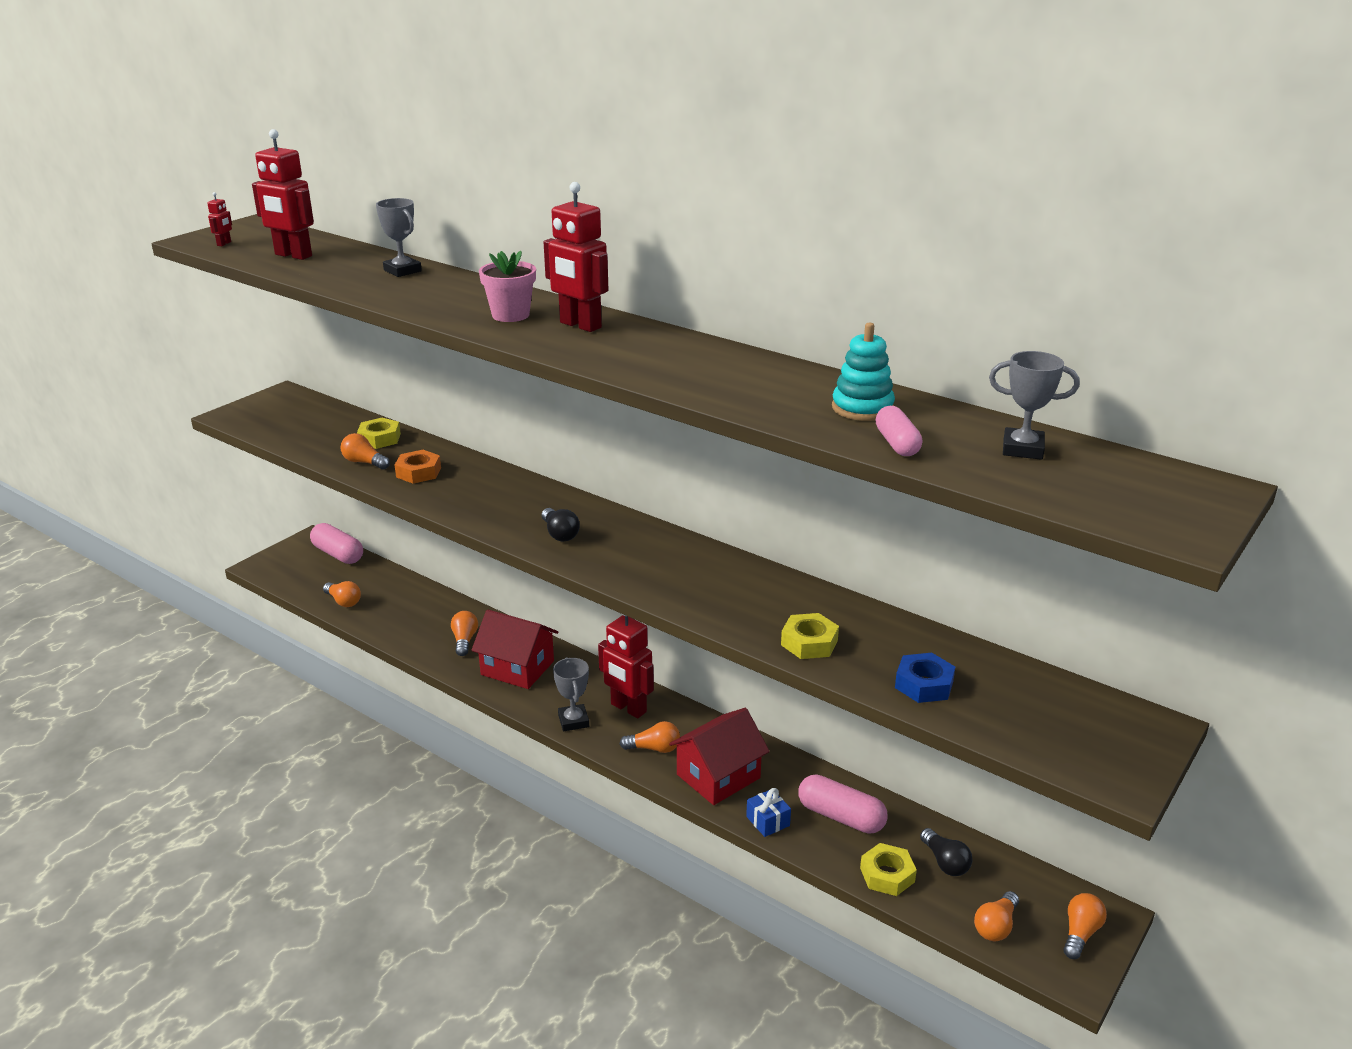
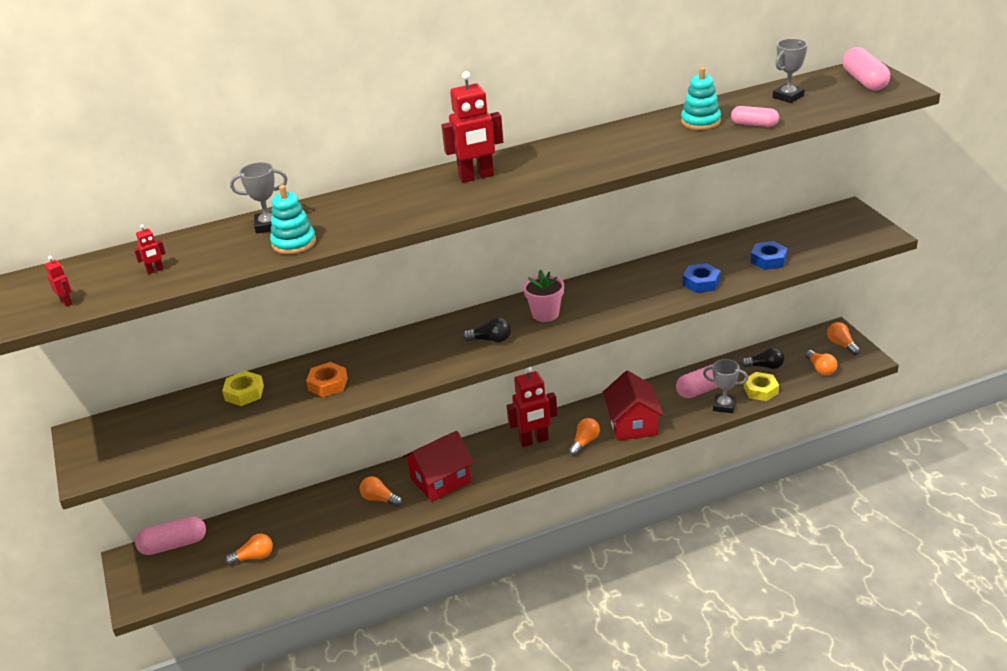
camera: 55 degrees left, 5 degrees up
(293, 255) = (155, 270): red robot -> red robot, size x0.43
(364, 462) = (279, 409): orange light bulb -> none
(374, 288) = (294, 243): none -> turquoise stacking toy
(510, 315) = (425, 198): pink flower pot -> pink flower pot (545, 314)
(573, 721) = (525, 470): grey trophy -> grey trophy (724, 406)
(768, 821) = (687, 418): blue gift -> none
(809, 643) = (701, 282): yellow nut -> blue nut
(1166, 496) = (864, 81): none -> pink capsule

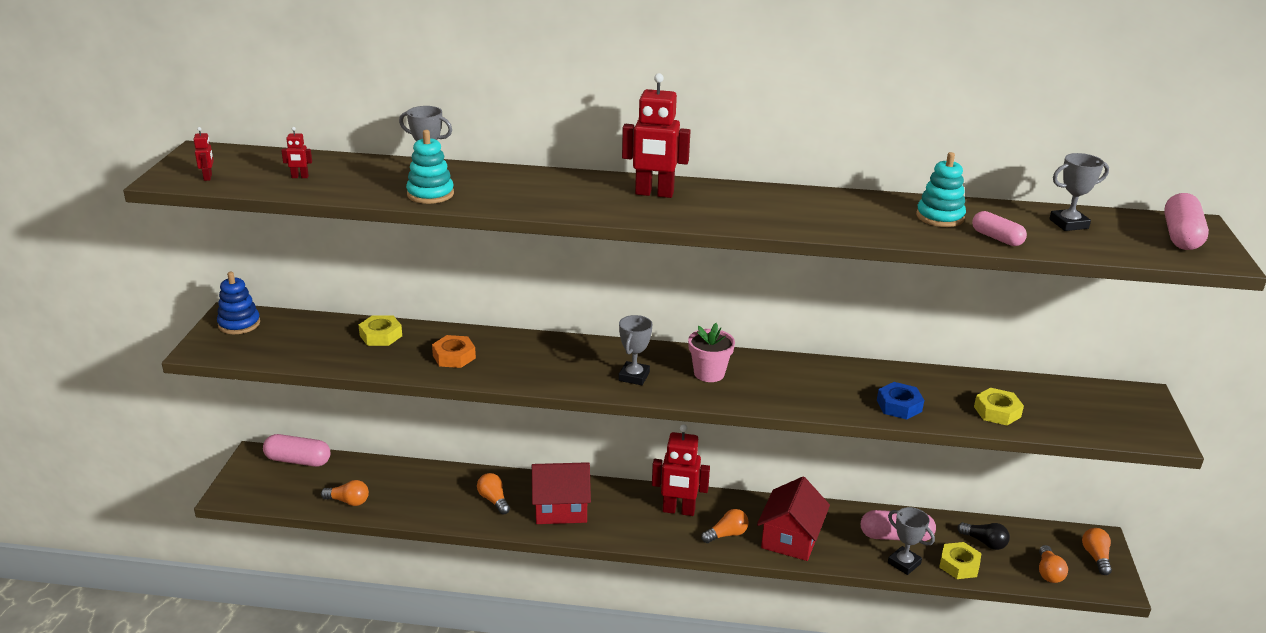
camera: 25 degrees right, 5 degrees down
(98, 436) = (239, 324): none -> blue stacking toy
(491, 340) = (634, 376): black light bulb -> grey trophy
(768, 260) = (997, 412): blue nut -> yellow nut

